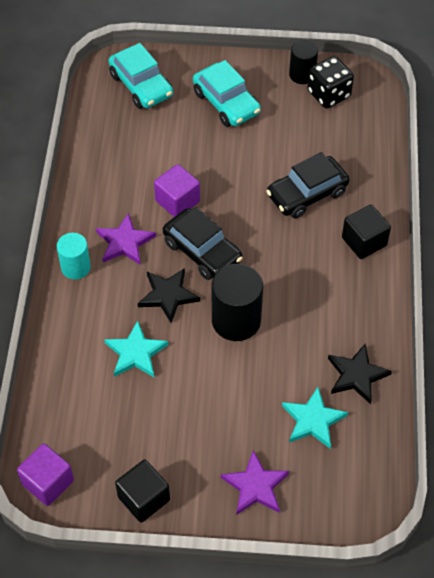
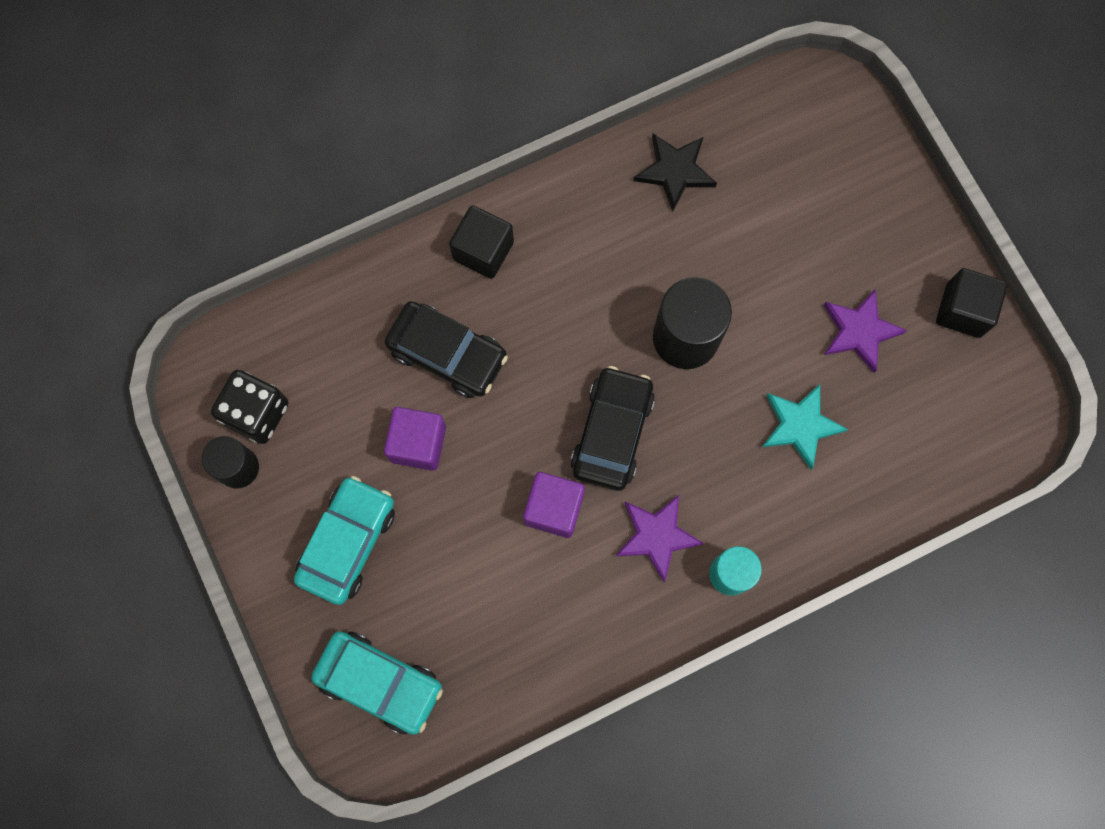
camera: 120 degrees left, 20 degrees up
(48, 482) = (1014, 421): purple cube -> purple cube (418, 443)
(141, 85) = (380, 682): turquoise car -> turquoise car turned 90 degrees clockwise
(168, 295) = (700, 436): black star -> none
(255, 486) = (873, 207): purple star -> purple star (859, 331)
(313, 420) = (760, 189): turquoise star -> none

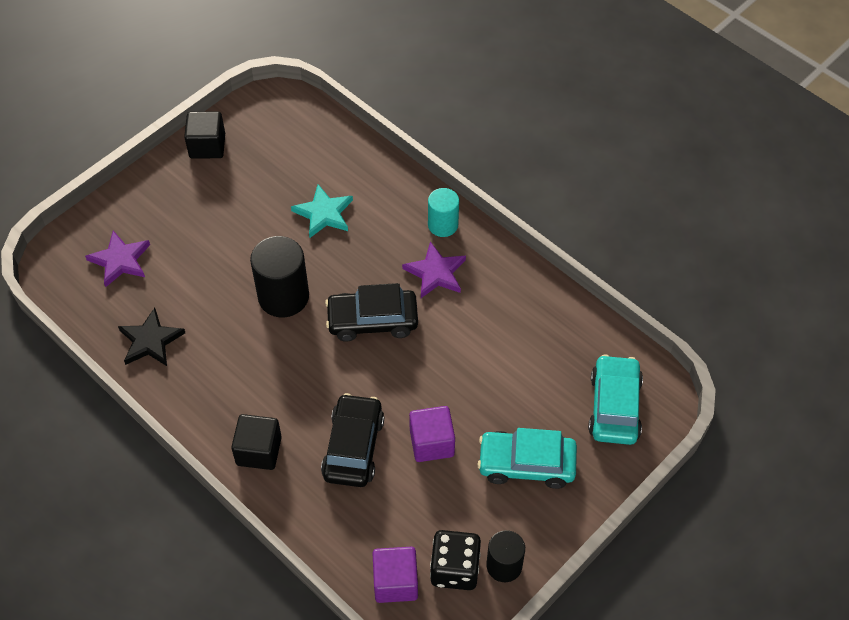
camera: 110 degrees left, 20 degrees down
(554, 508) = (443, 339): purple cube -> purple cube (395, 582)
(859, 331) = (242, 198): purple star -> purple star (120, 260)

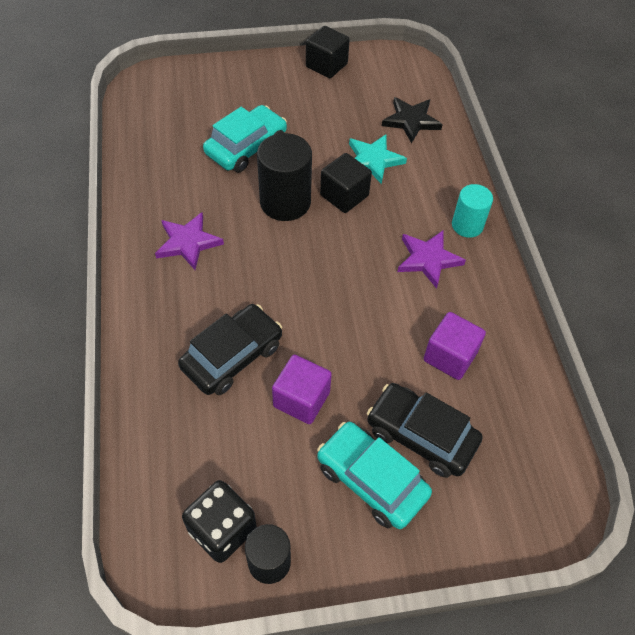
camera: 35 degrees right, 0 degrees up
(120, 260) = (190, 106): purple star -> purple star (188, 242)
(150, 341) = (157, 174): black star -> black star (411, 121)
(259, 451) = (156, 307): black cube -> black cube (344, 195)
(372, 321) = (340, 264): black car -> black car (421, 435)
(395, 582) = (161, 501): purple cube -> purple cube (450, 356)
(614, 407) = (503, 486): turquoise car -> turquoise car (246, 147)

